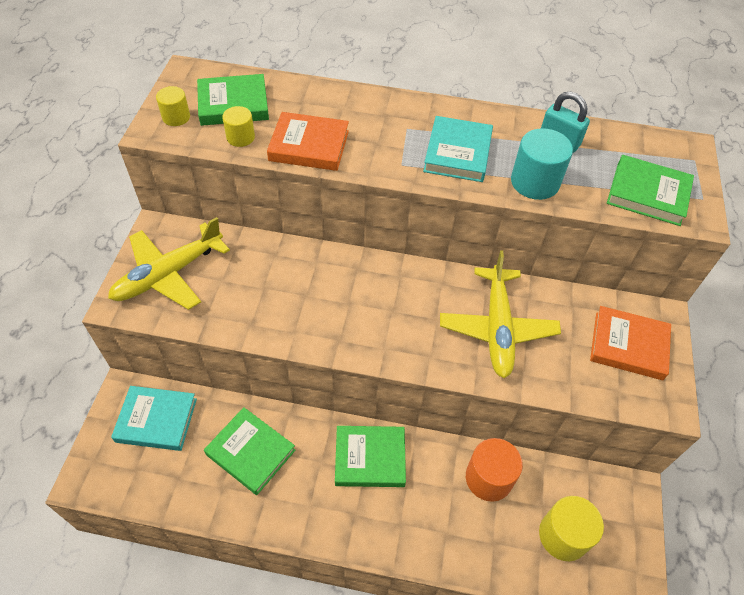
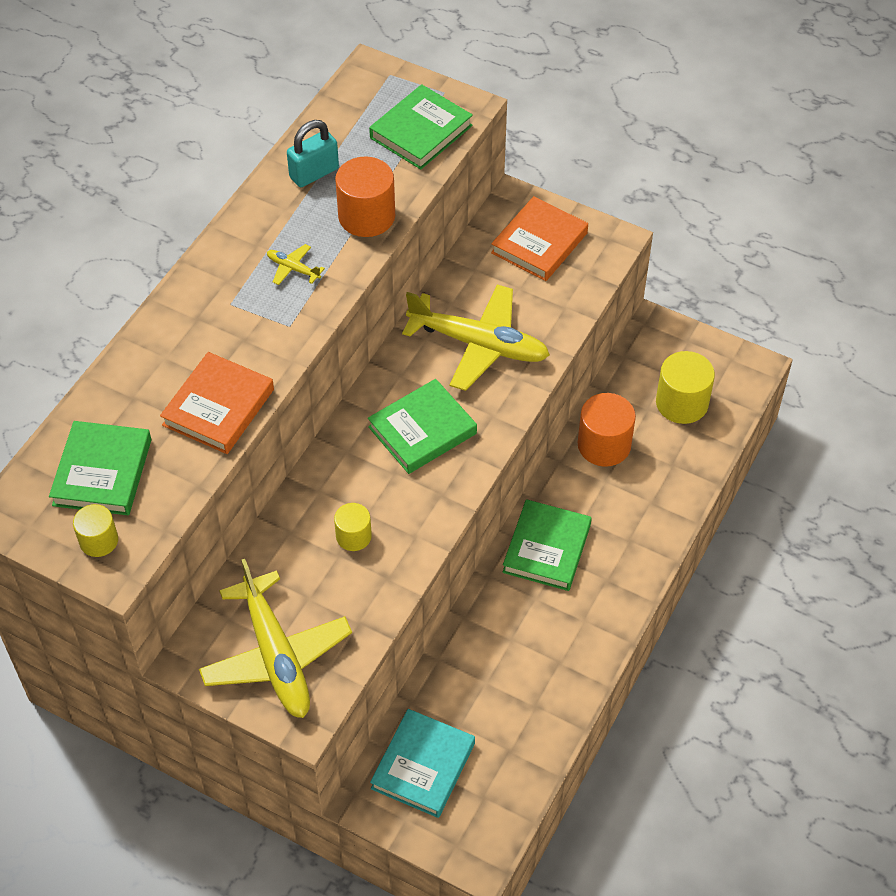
camera: 70 degrees left, 0 degrees up
(240, 137) = (171, 475): yellow cylinder -> yellow cylinder (353, 536)
(250, 452) = (501, 668): green book -> green book (422, 430)
(457, 153) = (293, 269): turquoise book -> yellow plane
(535, 182) = (366, 216): turquoise cylinder -> orange cylinder

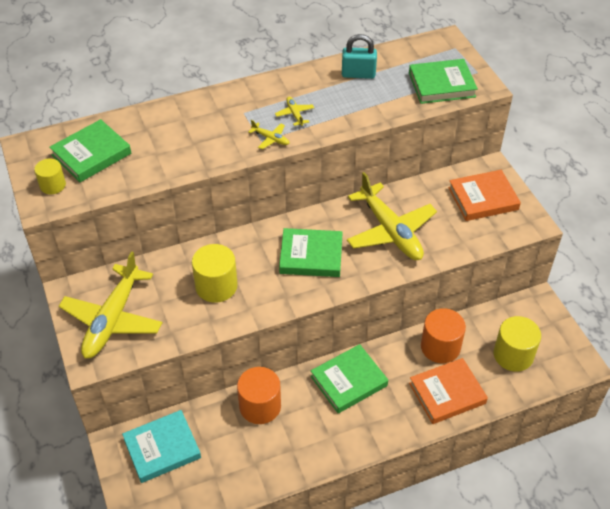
camera: 40 degrees right, 5 degrees down
(218, 407) = (180, 158): orange book -> orange book (447, 393)
(297, 316) = (270, 139): none -> yellow plane
(353, 536) = (216, 286): yellow cylinder -> yellow cylinder, size x1.68
(366, 216) = (363, 110): orange cylinder -> orange cylinder (260, 406)

